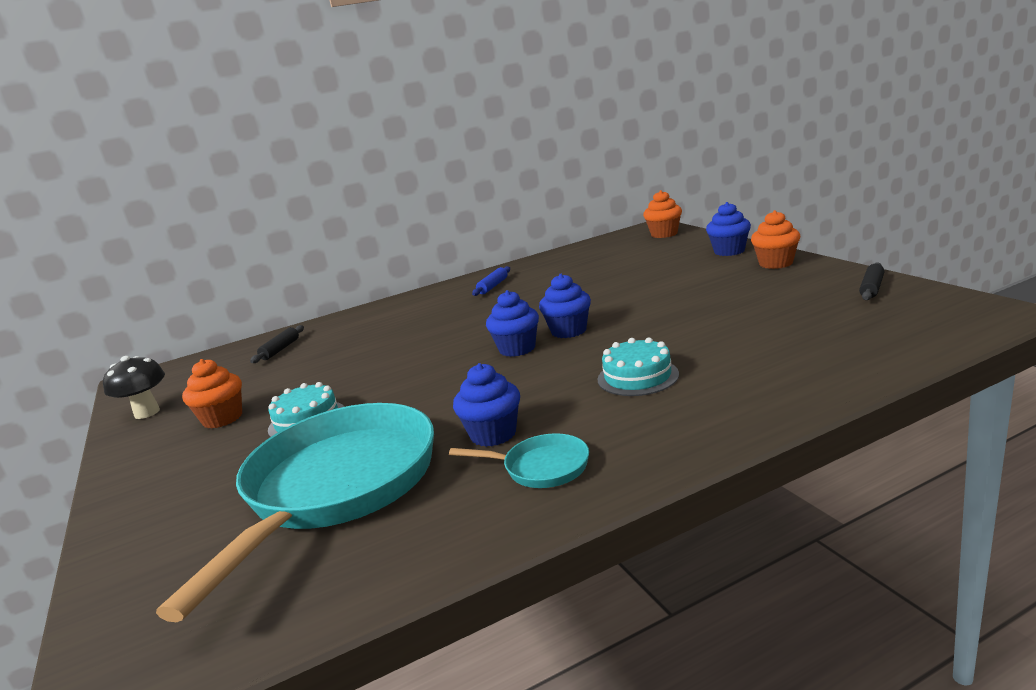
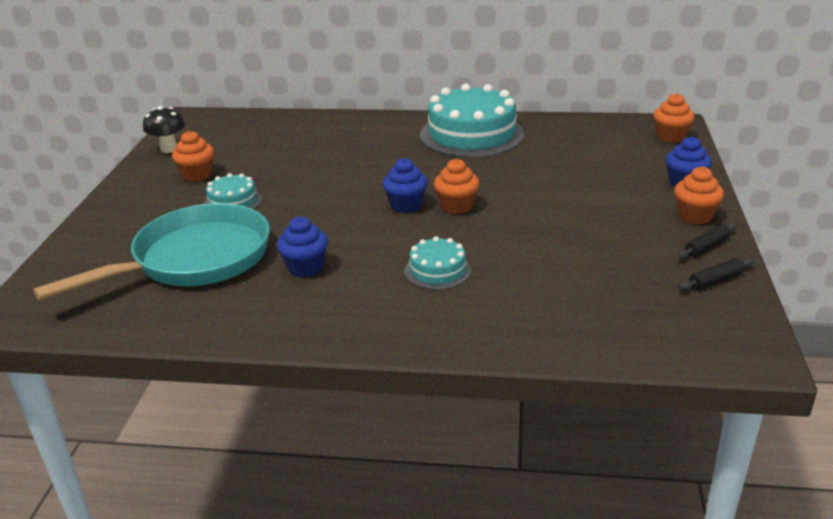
camera: 30 degrees right, 10 degrees up
(280, 349) = (282, 130): black rolling pin -> black rolling pin (706, 246)
(493, 286) = (472, 134): blue rolling pin -> turquoise cake
(541, 467) = (297, 305): turquoise pan -> none
(568, 331) = (456, 206): blue cupcake -> orange cupcake

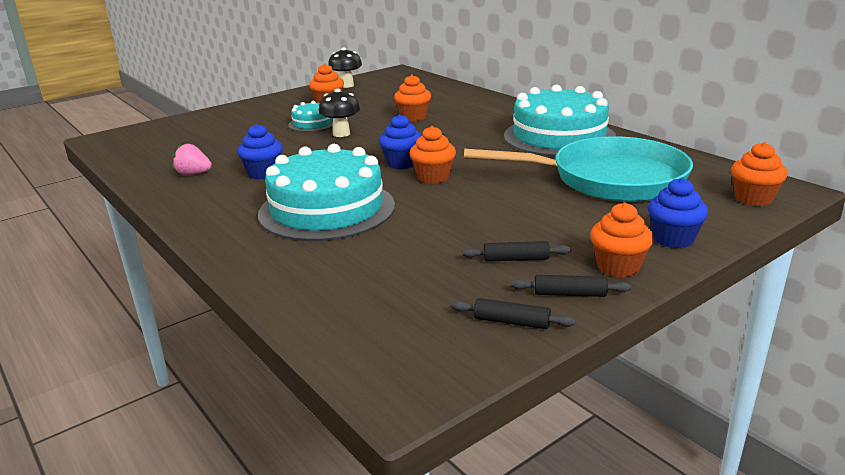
camera: 45 degrees right, 5 degrees down
(194, 260) = (226, 145): turquoise pan -> turquoise pan (608, 179)
(234, 301) = (193, 174): none -> pink strawberry
(287, 201) = (341, 134): none -> black mushroom
(317, 159) = (413, 117): none -> orange cupcake
(437, 270) = (327, 209): turquoise cake -> turquoise cake, size x2.07
(637, 240) = (516, 259): none -> black rolling pin

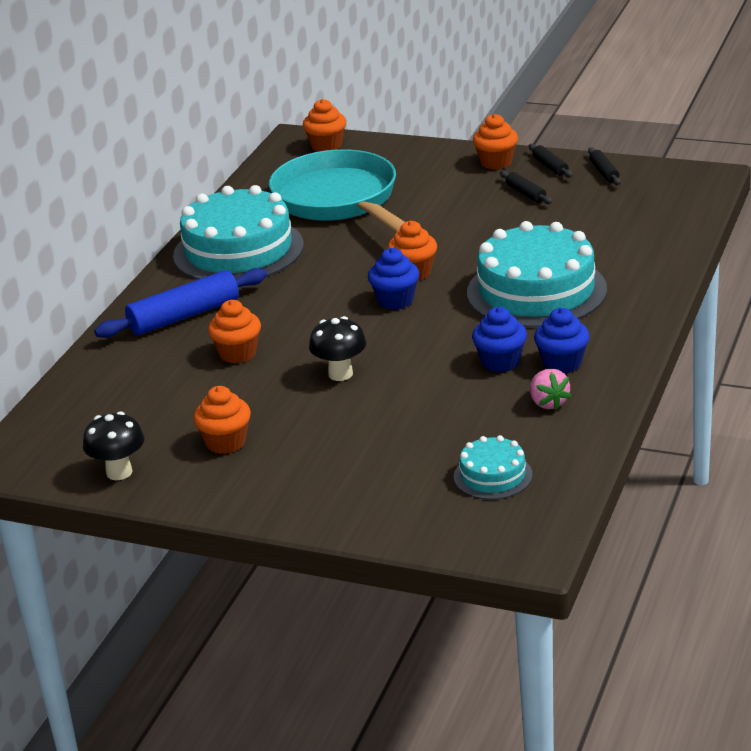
camera: 120 degrees left, 5 degrees up
(313, 123) = (320, 412): turquoise cake -> turquoise cake (493, 476)
(484, 113) = (184, 316): none -> blue rolling pin
(673, 239) = (432, 156): blue cupcake -> blue cupcake (562, 363)

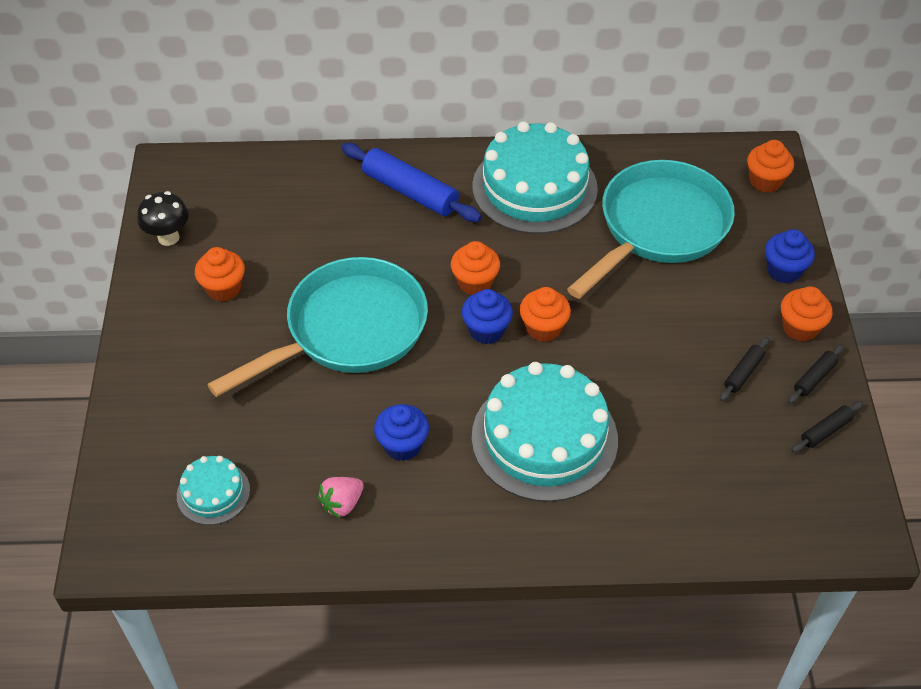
camera: 65 degrees right, 20 degrees up
(238, 353) = (360, 248): orange cupcake -> orange cupcake (475, 283)
(340, 374) = (348, 330): black mushroom -> turquoise pan
(562, 363) = (415, 496): blue cupcake -> blue cupcake (784, 271)

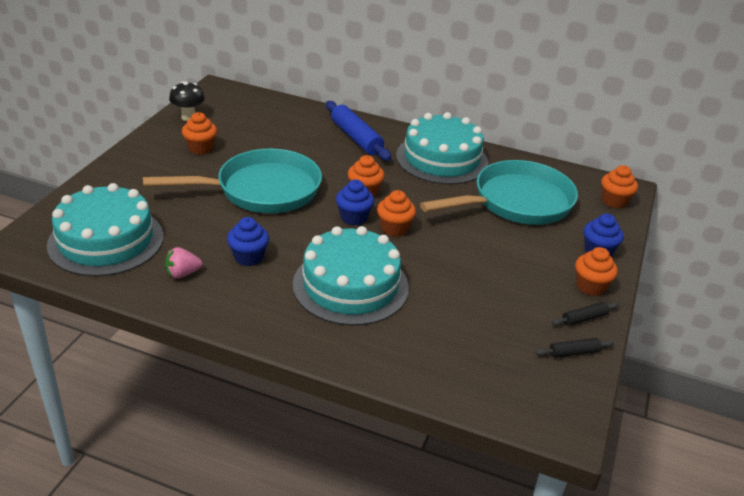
camera: 20 degrees right, 15 degrees down
(213, 493) = (106, 240): turquoise cake -> turquoise cake, size x2.07
(743, 373) = (528, 298): black rolling pin -> none

